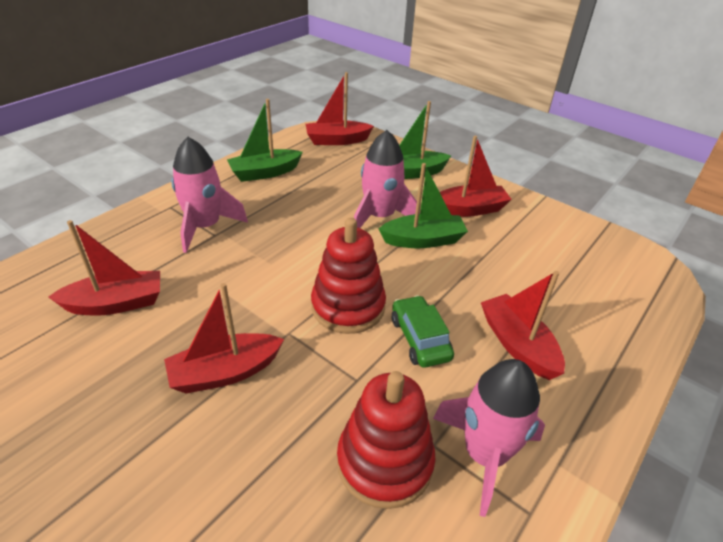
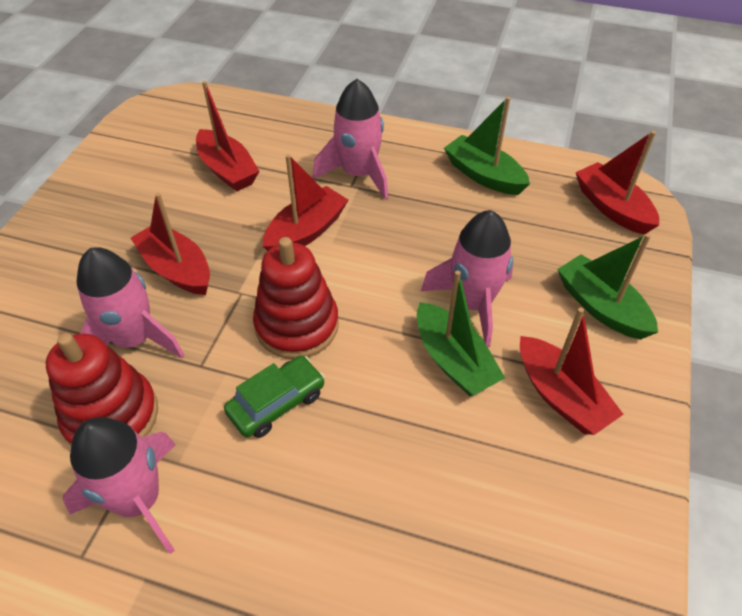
camera: 70 degrees right, 10 degrees up
(297, 426) = (133, 339): none -> pink rocket
(517, 344) = (308, 507): red boat -> red boat (306, 231)

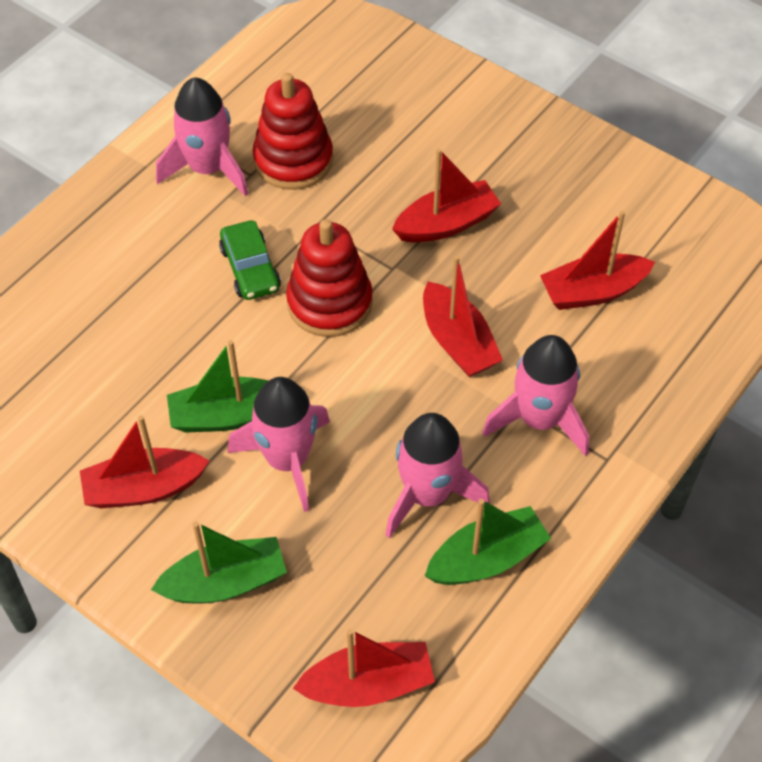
camera: 110 degrees right, 5 degrees up
(133, 339) = (369, 182): pink rocket -> pink rocket (428, 494)

